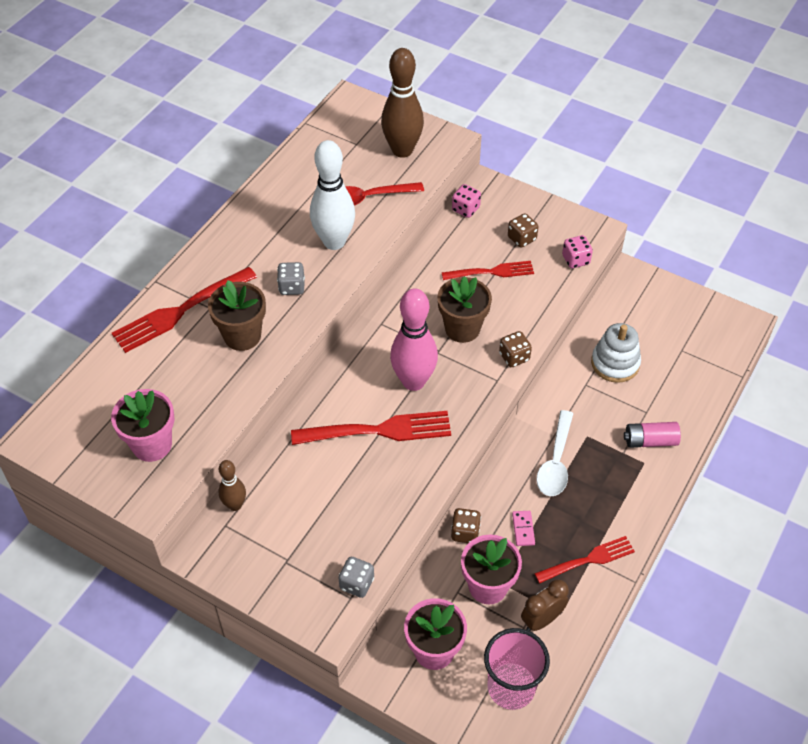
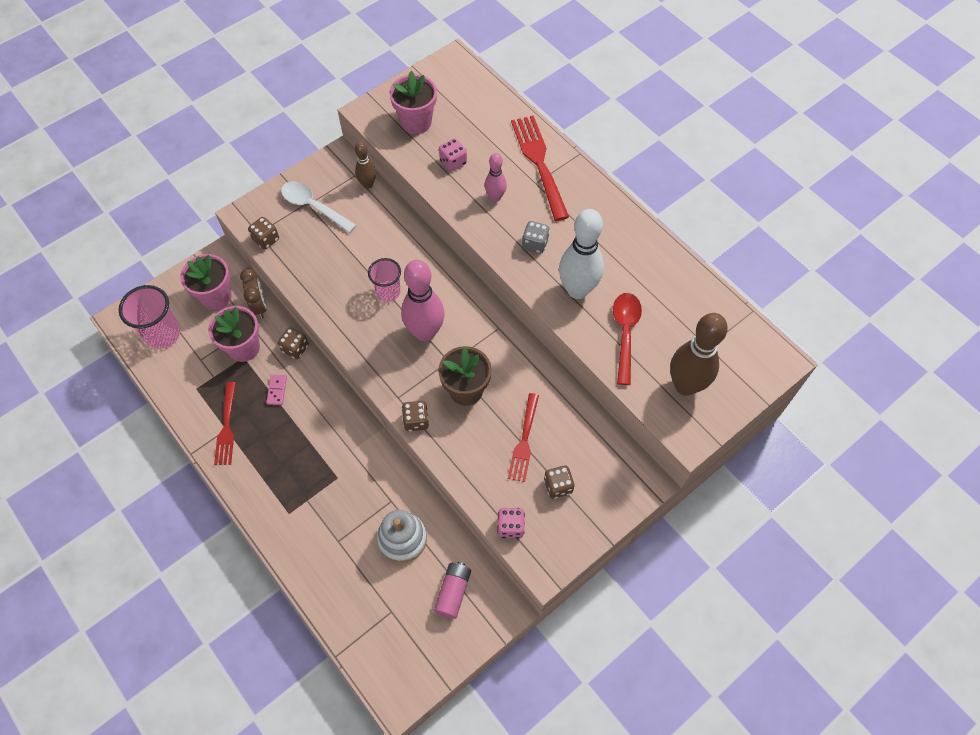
camera: 110 degrees right, 10 degrees up
(242, 336) = (495, 197): brown flower pot -> pink bowling pin
(356, 583) = (266, 239): grey dice -> brown dice
(378, 430) = (388, 292): red fork -> pink cup
(465, 209) = (616, 448): pink dice -> pink dice (453, 162)
(523, 529) = (277, 390): pink domino -> pink domino turned 75 degrees clockwise
(541, 619) = (199, 373): brown clock -> brown clock (259, 306)
(555, 462) = (324, 440): white spoon -> white spoon (313, 206)
(650, 441) = (307, 529): pink battery -> pink battery (453, 592)

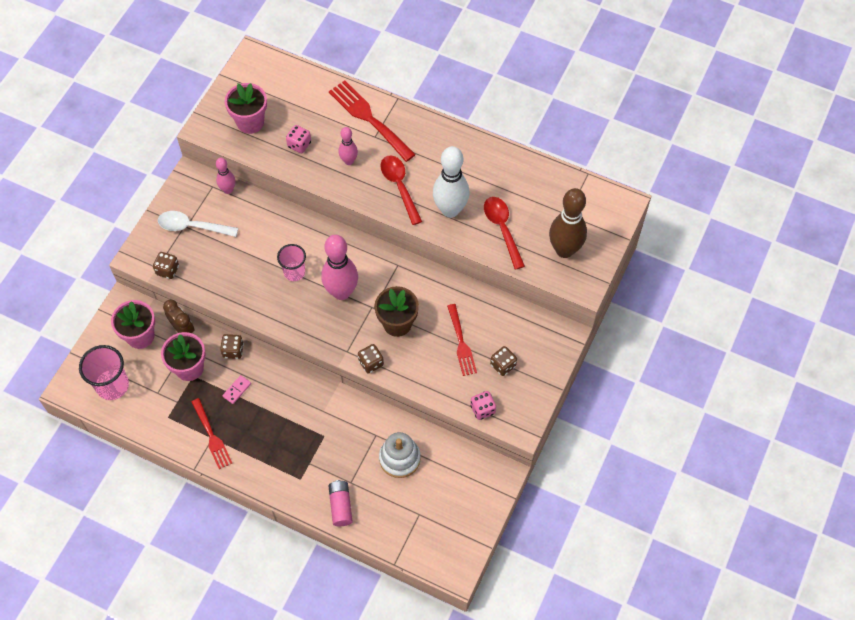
camera: 25 degrees left, 0 degrees up
(277, 390) = (237, 390): pink domino -> pink domino turned 60 degrees clockwise
(368, 184) = (228, 190): brown bowling pin -> pink bowling pin
(453, 592) = (458, 479): pink battery -> pink battery (340, 506)
(535, 244) = (399, 186): grey dice -> red spoon

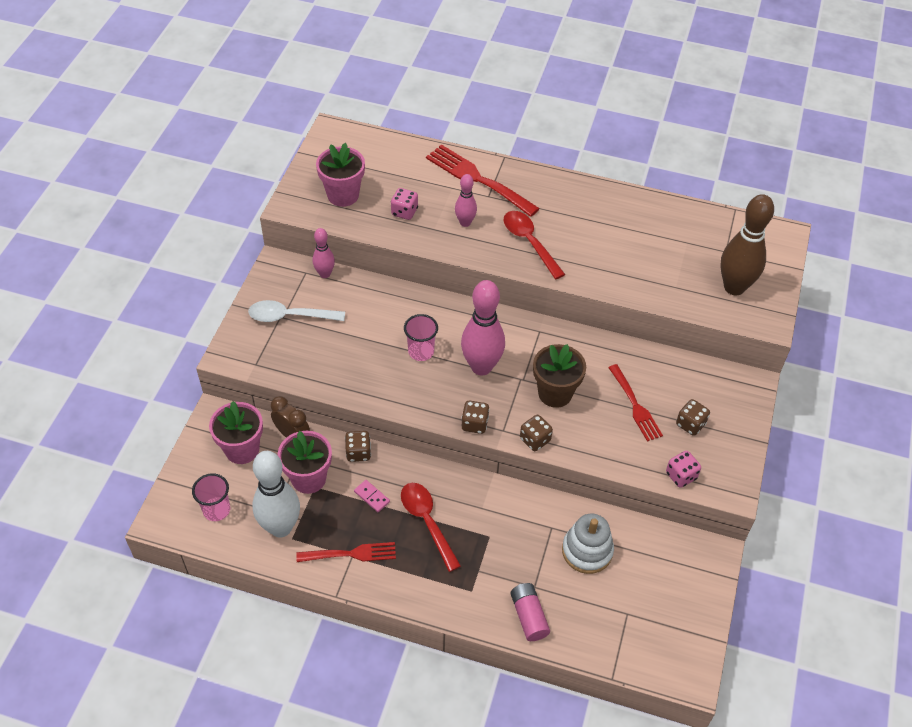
camera: 10 degrees left, 10 degrees down
(112, 385) = (216, 510): pink cup -> pink cup, size x0.66
(167, 270) = (269, 365): brown dice -> brown dice (474, 424)
(211, 436) = (351, 554): red fork -> red fork turned 60 degrees counterclockwise
(237, 390) = (372, 497): pink domino -> pink domino turned 75 degrees counterclockwise
(450, 210) = (593, 260): white bowling pin -> white bowling pin (280, 527)
(502, 229) = (658, 273): red spoon -> red spoon (427, 522)

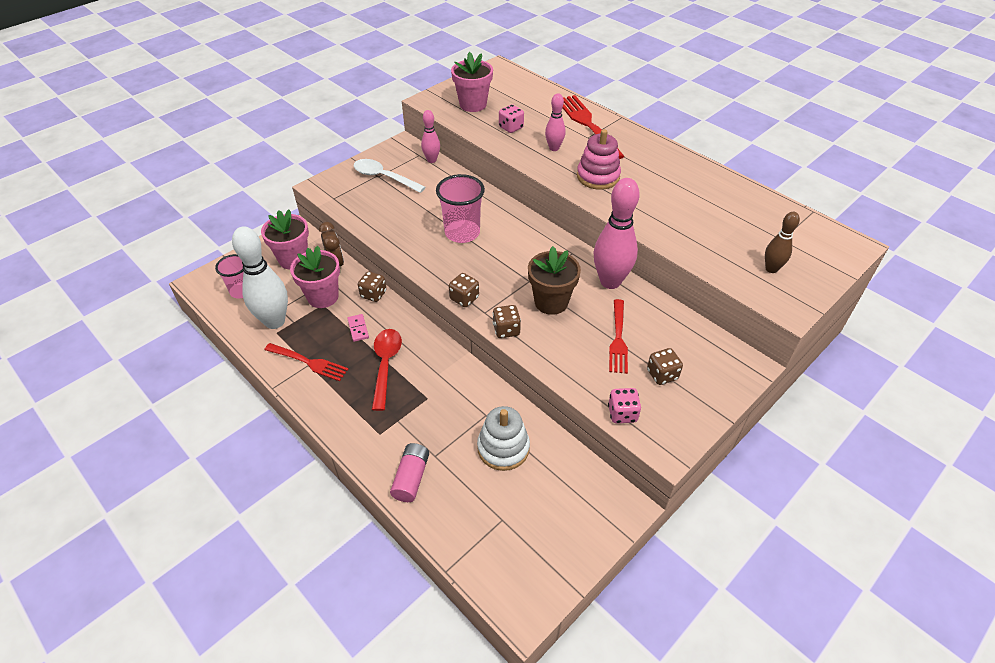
camera: 30 degrees right, 5 degrees down
(421, 352) = (462, 233): pink cup -> pink cup, size x1.51
(481, 367) = (502, 260): pink bowling pin -> pink bowling pin (610, 281)
(529, 242) = (598, 177): red spoon -> pink stacking toy
(734, 287) = (771, 269): brown bowling pin -> brown bowling pin, size x0.54

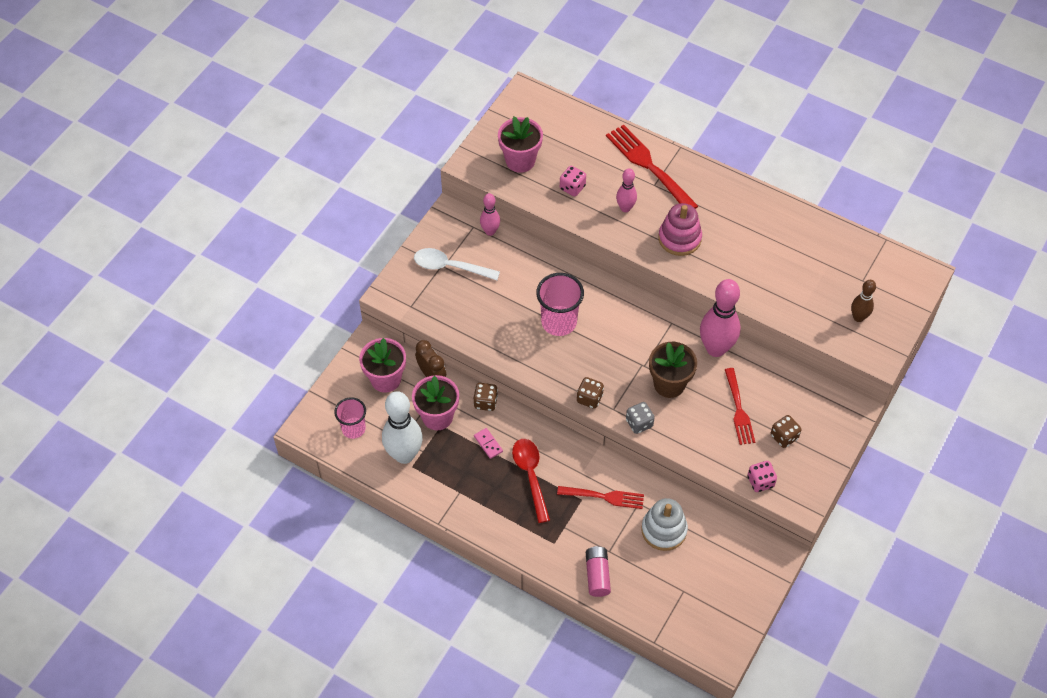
camera: 15 degrees left, 10 degrees up
(309, 362) = (459, 490): red fork -> red fork (604, 497)
(506, 330) = (639, 423): brown dice -> grey dice

